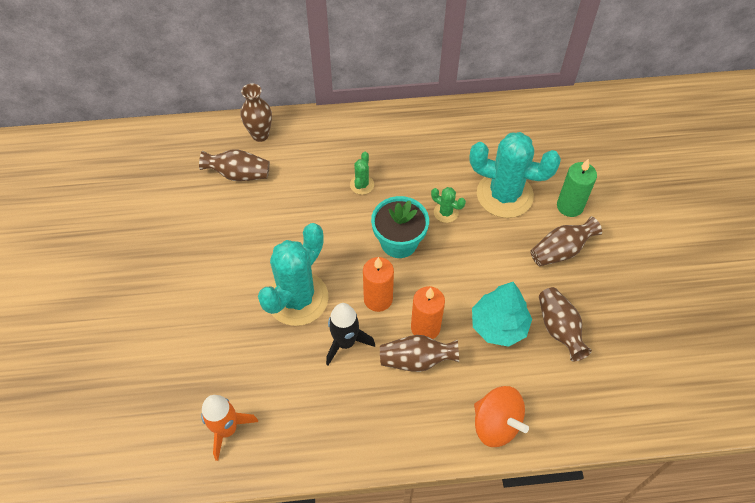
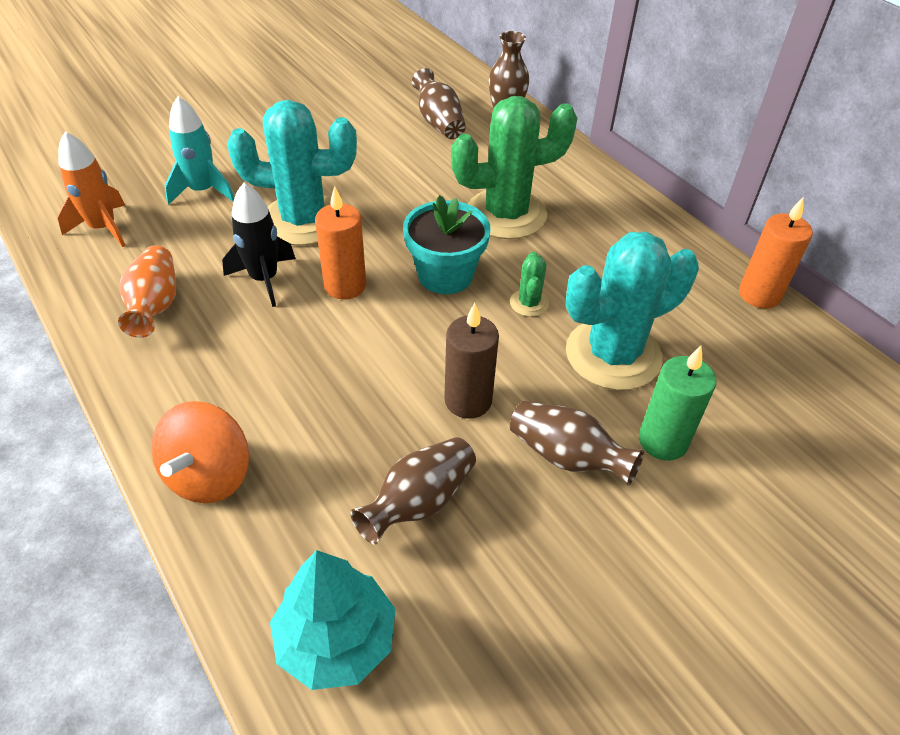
camera: 60 degrees right, 10 degrees down
(223, 350) = (203, 191): none -> turquoise rocket
(335, 416) = (155, 306): none -> orange vase
(362, 185) = (506, 214): green cactus -> green cactus, size x2.31
(416, 360) = (273, 353): brown vase -> none
(425, 327) = (329, 345): orange candle -> orange candle (759, 294)
(498, 325) = (379, 423): turquoise tree -> turquoise tree (336, 639)
(503, 276) = (468, 400): none -> brown candle
(504, 195) = (613, 355): turquoise cactus -> turquoise cactus turned 75 degrees clockwise

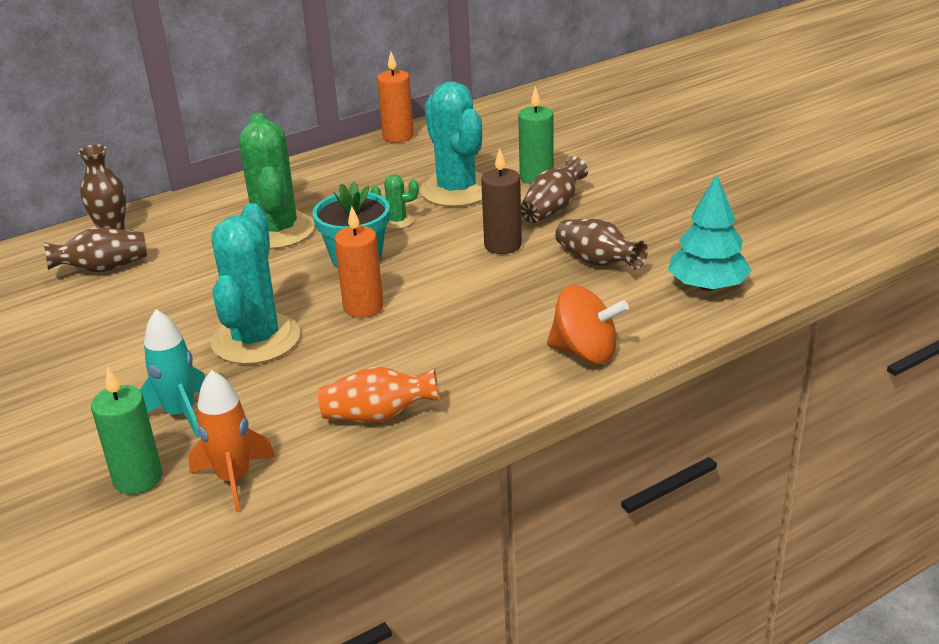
camera: 85 degrees left, 15 degrees down
(127, 181) = (138, 478): none -> green candle
(264, 279) = (347, 353): black rocket -> none

